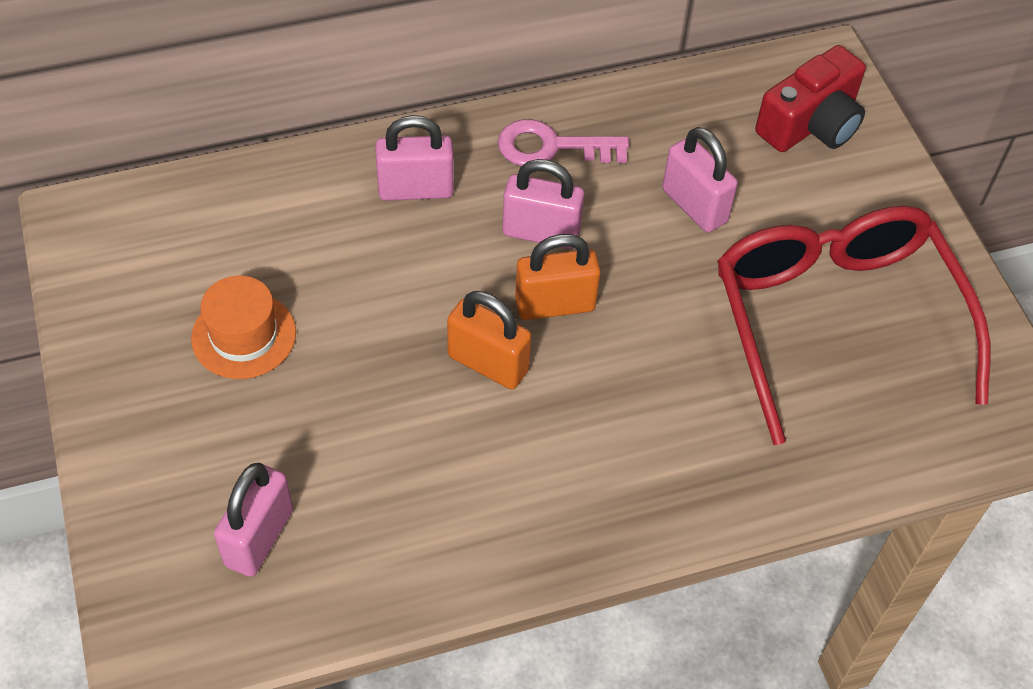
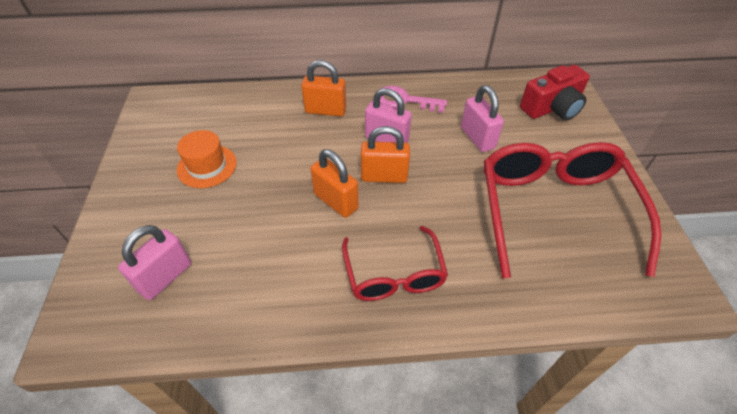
camera: 15 degrees right, 5 degrees down
(415, 189) = (325, 110): pink padlock -> orange padlock
(613, 469) = (394, 275): none -> red glasses

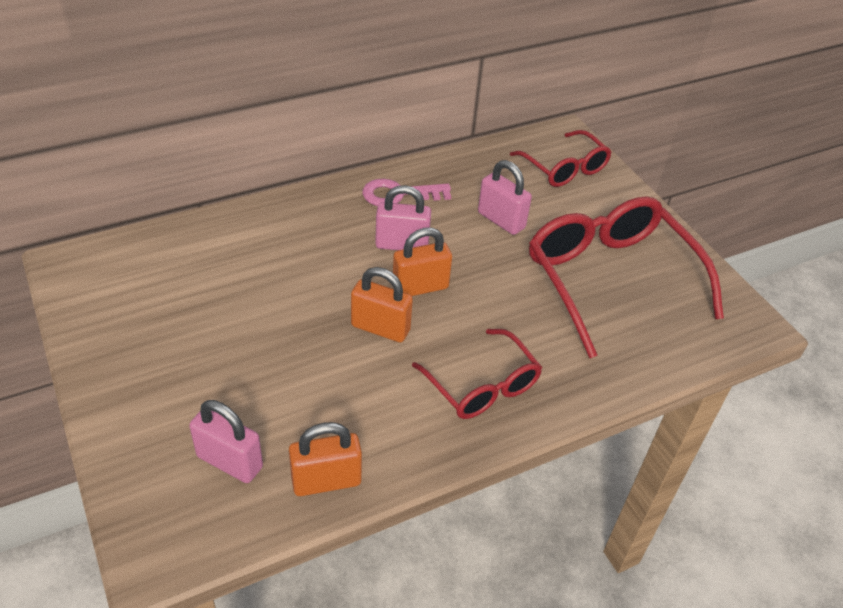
camera: 25 degrees left, 5 degrees down
(165, 277) = (230, 462): pink padlock -> pink padlock turned 75 degrees counterclockwise
(207, 166) = (200, 327): orange hat -> none
(325, 110) = (311, 226): orange padlock -> orange padlock (326, 481)
(552, 108) = (564, 168): red camera -> red glasses

